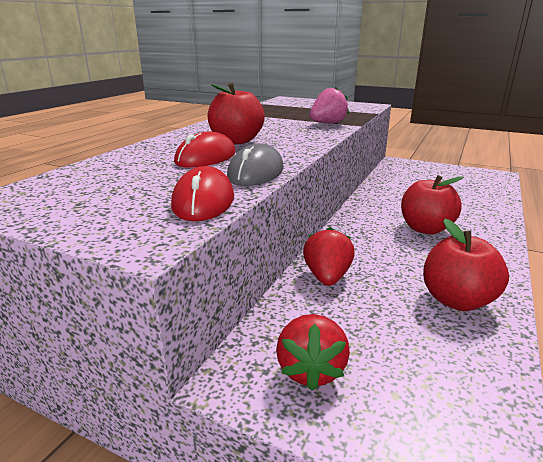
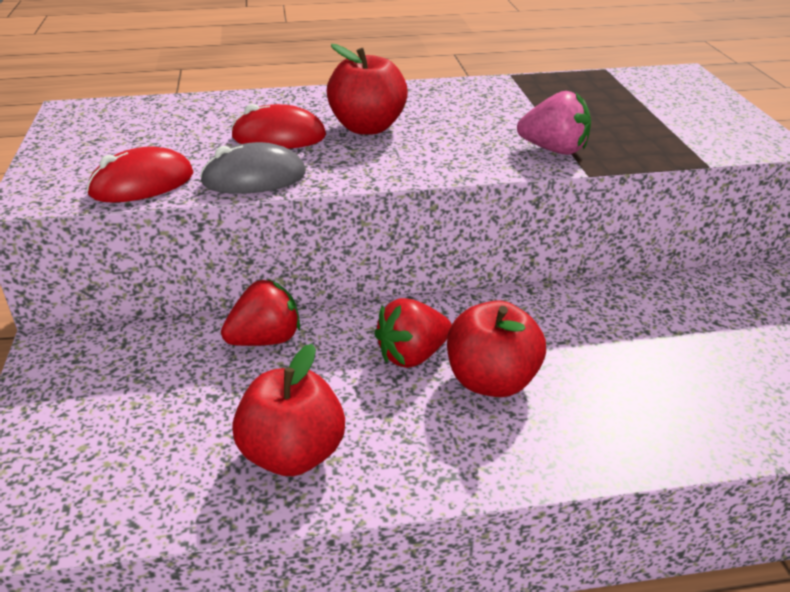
camera: 55 degrees right, 10 degrees up
(310, 370) = (89, 384): red strawberry -> red strawberry (412, 355)

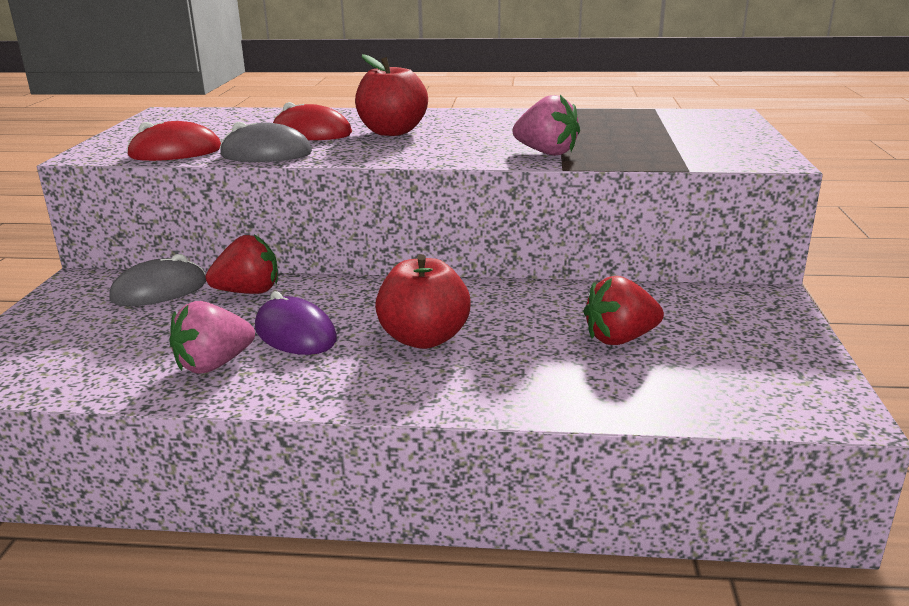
camera: 15 degrees right, 10 degrees down
(161, 352) = (159, 291): none -> grey mouse
(293, 454) = (214, 365): red apple -> pink strawberry
(354, 395) = (295, 334): none -> purple mouse
(412, 355) = (366, 314): red strawberry -> red strawberry (620, 339)

